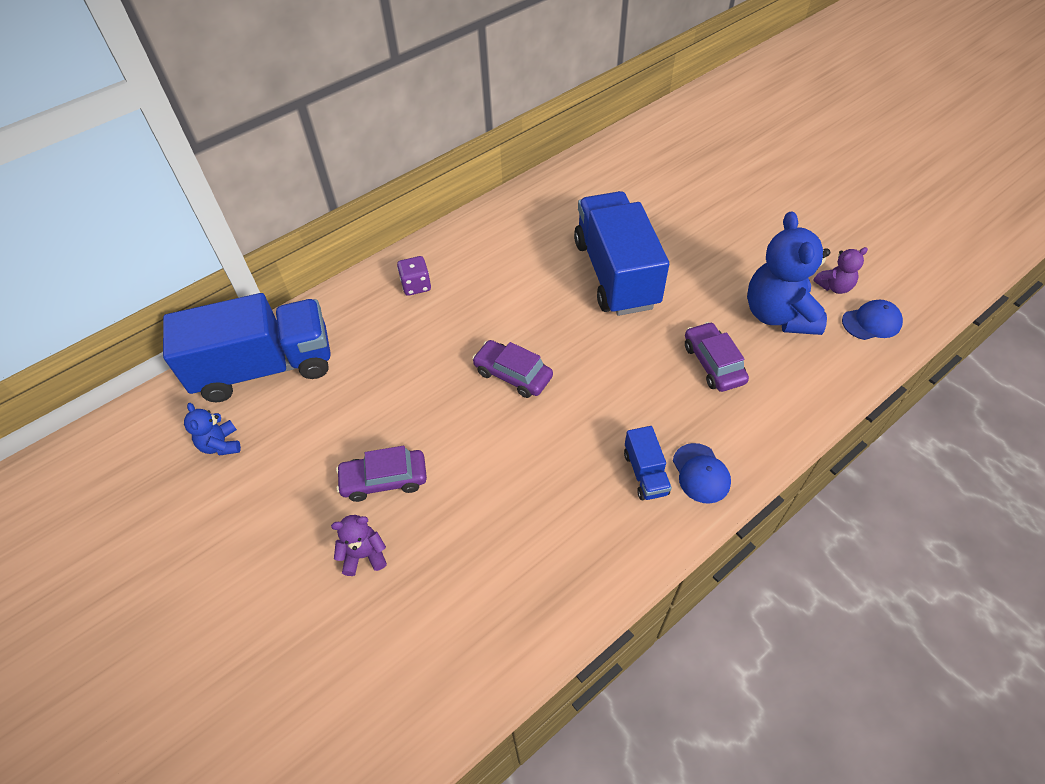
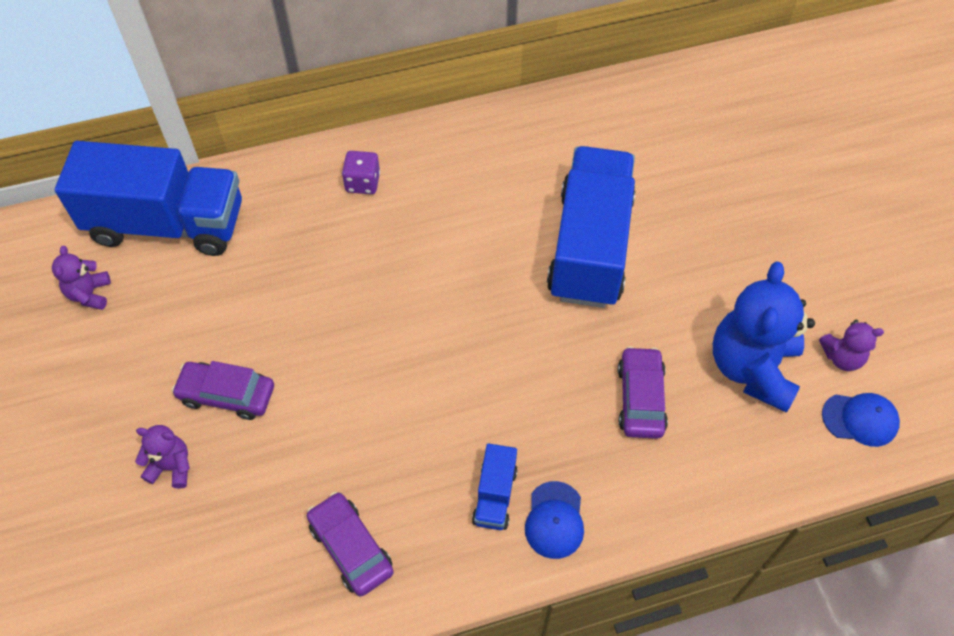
camera: 20 degrees right, 5 degrees up
(221, 444) = (90, 294): blue teddy bear -> purple teddy bear
(513, 374) = (413, 327): purple car -> purple car (351, 548)

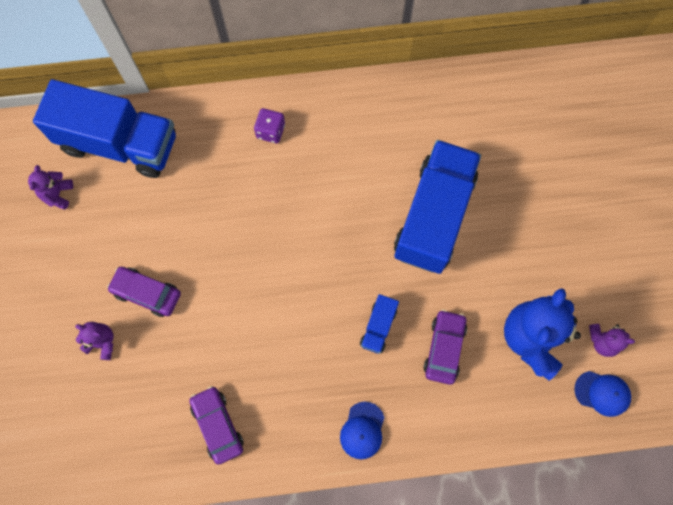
camera: 10 degrees right, 15 degrees up
(495, 495) = (324, 404): blue truck -> blue truck (378, 327)

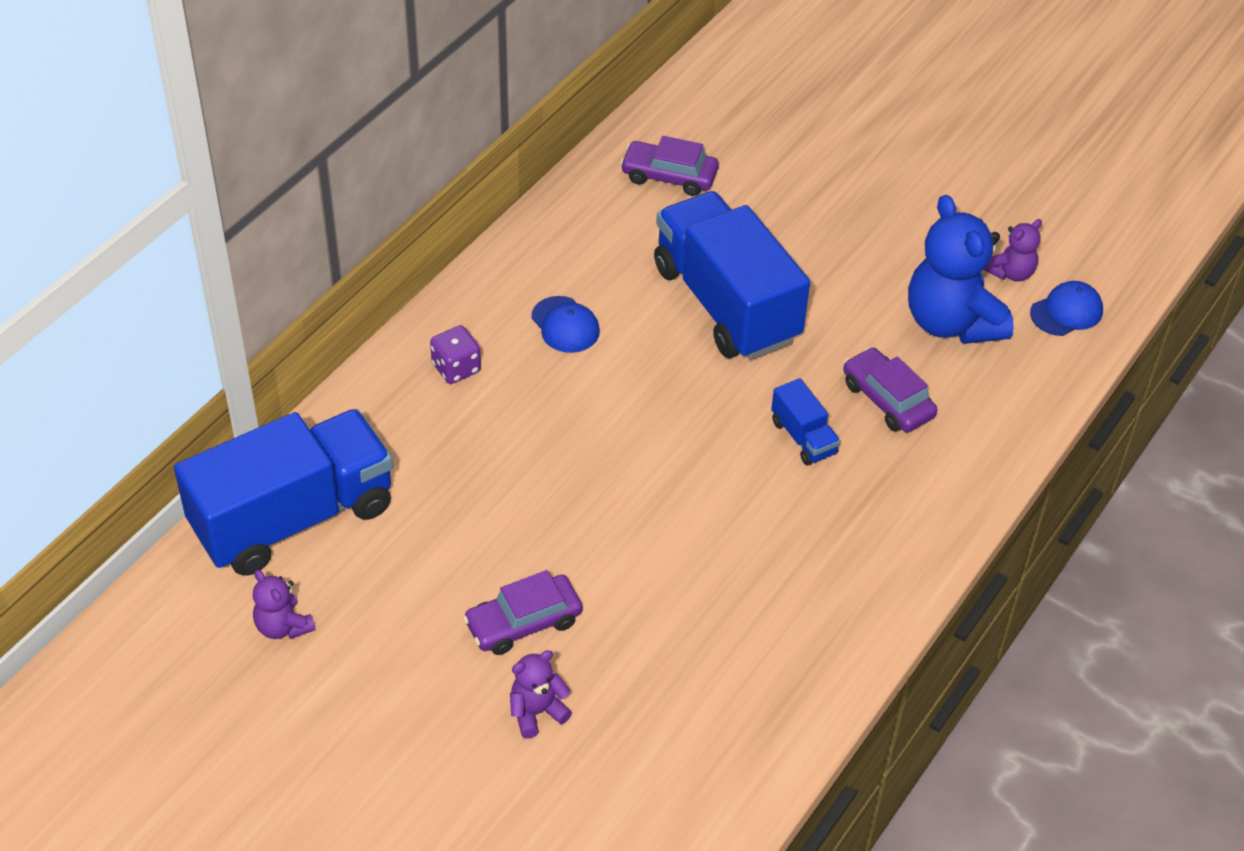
camera: 50 degrees left, 25 degrees down
(217, 425) = (767, 665): purple car -> purple car (669, 176)
(362, 430) = (910, 534): blue cap -> blue cap (565, 325)

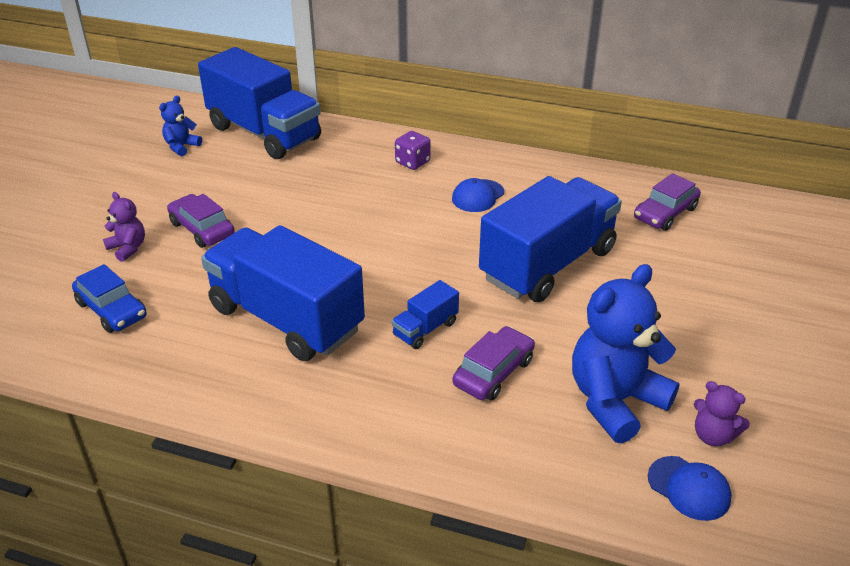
camera: 75 degrees right, 10 degrees down
(283, 626) = (181, 147): purple teddy bear -> blue teddy bear
(669, 176) = (665, 213): purple car -> purple car turned 135 degrees counterclockwise
(669, 737) = (112, 310): none -> blue car
(745, 559) = (286, 319): none -> blue truck

